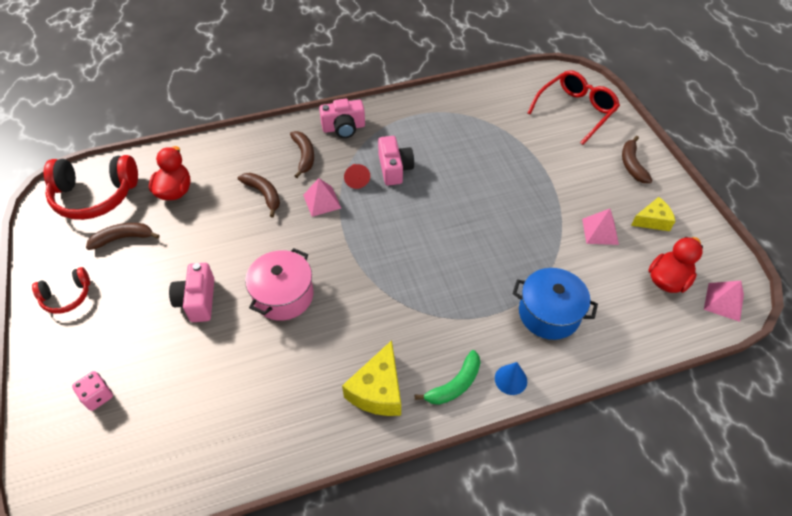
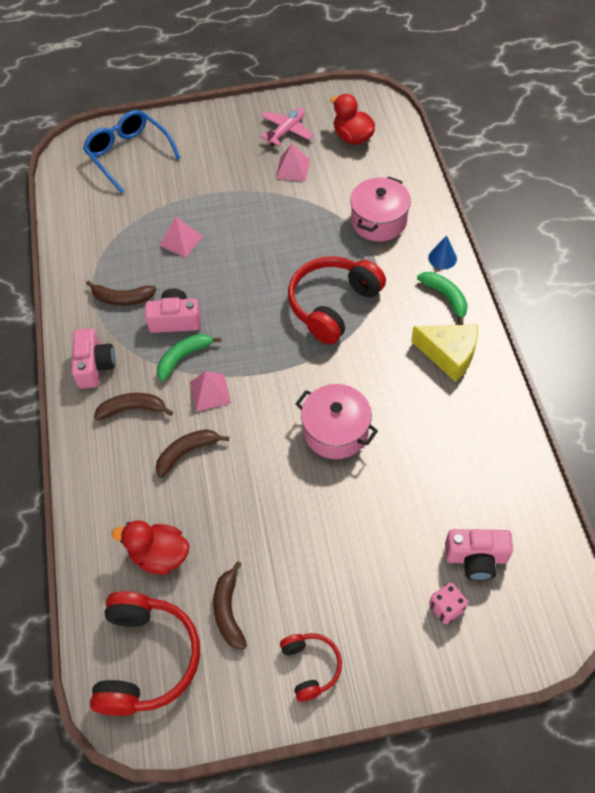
camera: 80 degrees left, 5 degrees up
(197, 300) = (333, 516): pink camera -> pink camera (476, 558)
(356, 179) = (183, 357): red cone -> green banana
(428, 281) = (333, 305): none -> red headphones
(549, 313) = (378, 221): blue pot -> pink pot
(576, 111) = (128, 154): red glasses -> blue glasses
(632, 165) = (215, 129): brown banana -> brown banana (122, 298)
(652, 220) = (286, 131): yellow cheese -> pink plane
(723, 302) = (378, 109): pink pyramid -> pink pyramid (181, 241)

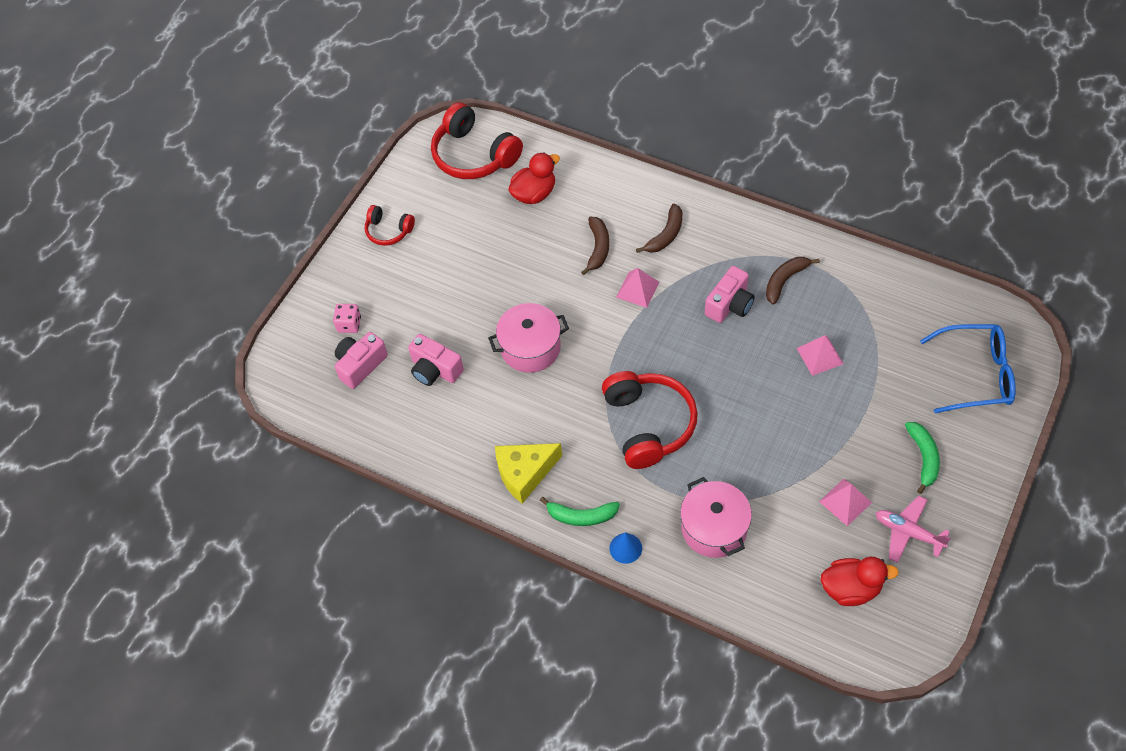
camera: 130 degrees right, 0 degrees up
(94, 366) = (728, 231): pink camera -> pink camera (435, 369)
(183, 357) = (686, 290): green banana -> green banana (923, 458)
(228, 611) = (462, 210): brown banana -> none
(286, 131) = (908, 532): pink plane -> pink plane turned 135 degrees clockwise

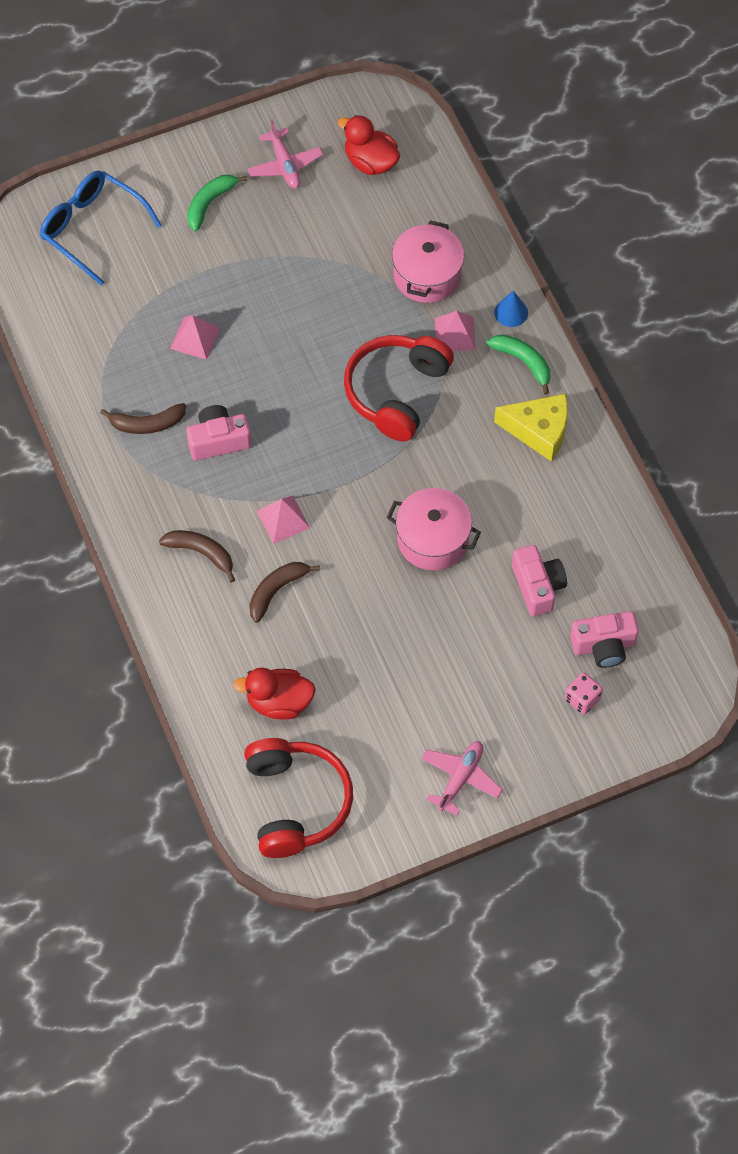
camera: 145 degrees left, 5 degrees up
(388, 231) = (460, 778): red headphones -> pink plane
(665, 235) = (201, 553): brown banana -> brown banana turned 45 degrees clockwise
(845, 502) = (306, 218): pink pyramid -> pink pyramid (455, 334)

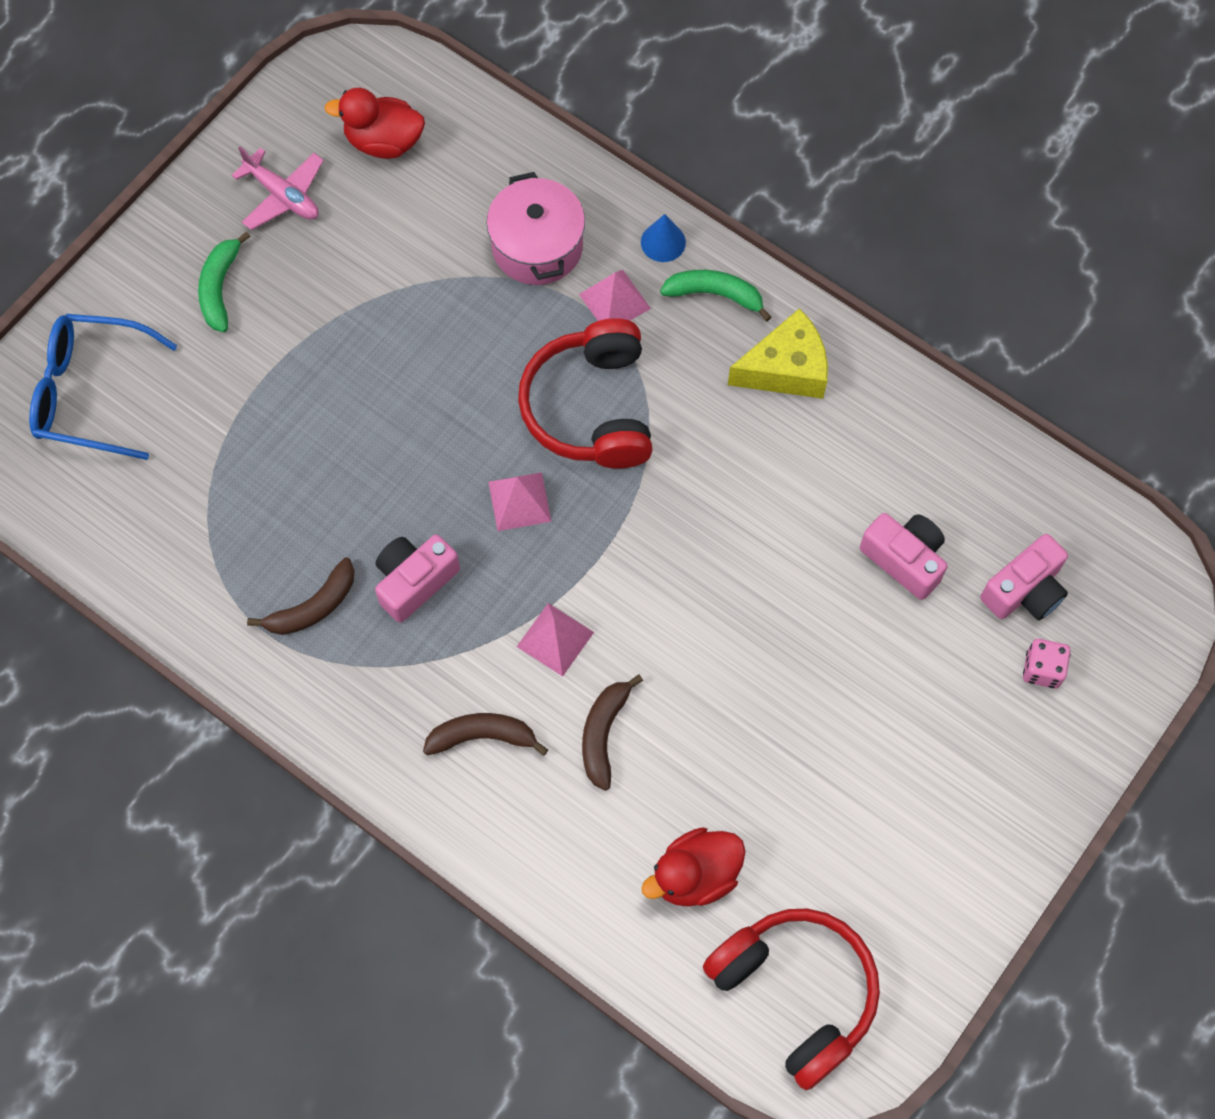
camera: 30 degrees left, 5 degrees up
(195, 338) = (306, 466): pink pyramid -> pink pyramid (519, 501)
(433, 539) = (748, 567): pink pot -> none
(460, 778) = (968, 849): pink plane -> none

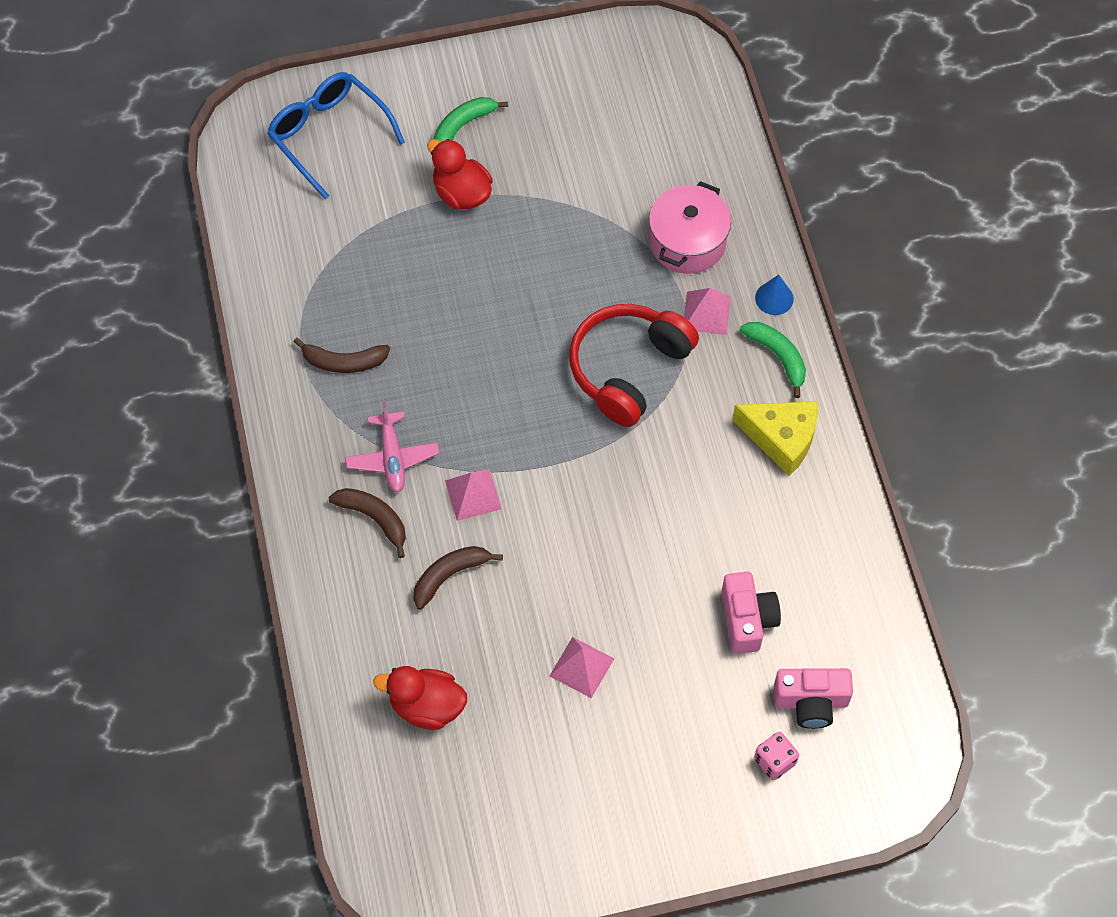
camera: 40 degrees right, 5 degrees down
(283, 195) = (553, 96): pink plane -> pink plane (392, 457)
(384, 142) = (648, 106): red duck -> red duck (461, 193)
(414, 581) = (419, 393): pink camera -> none
(519, 501) = (529, 393): pink pyramid -> pink pyramid (581, 667)
(795, 993) = (422, 828): red headphones -> none

